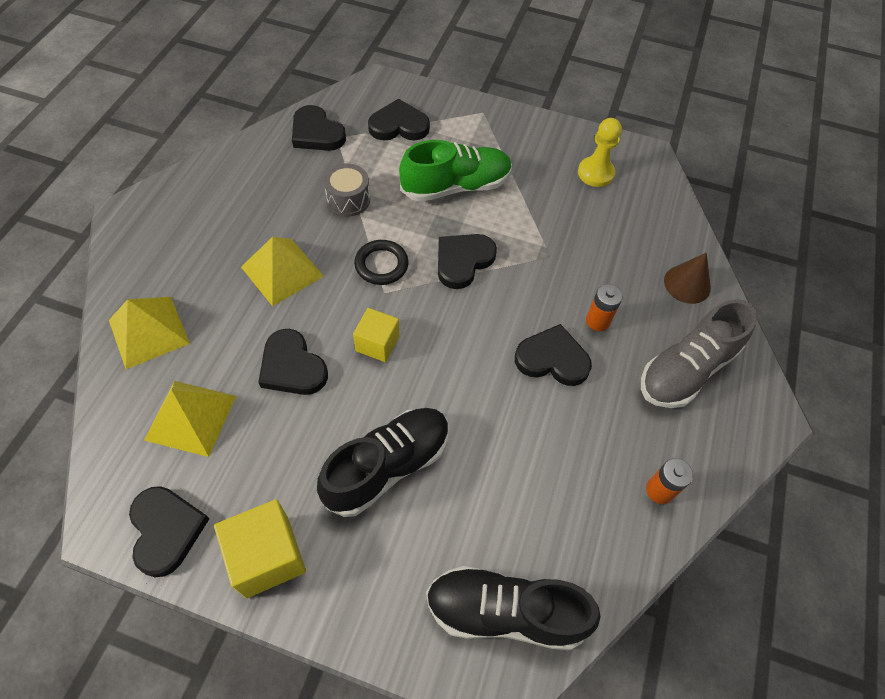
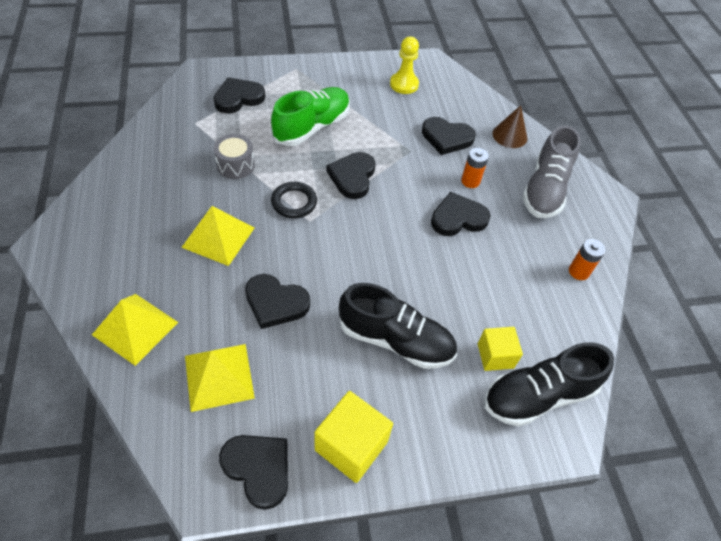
camera: 30 degrees left, 5 degrees down
(316, 133) = (175, 125): black heart -> black heart (446, 138)
(377, 343) = (329, 259): yellow cube -> yellow cube (495, 356)
(387, 466) = (395, 340): black shoe -> black shoe turned 90 degrees clockwise

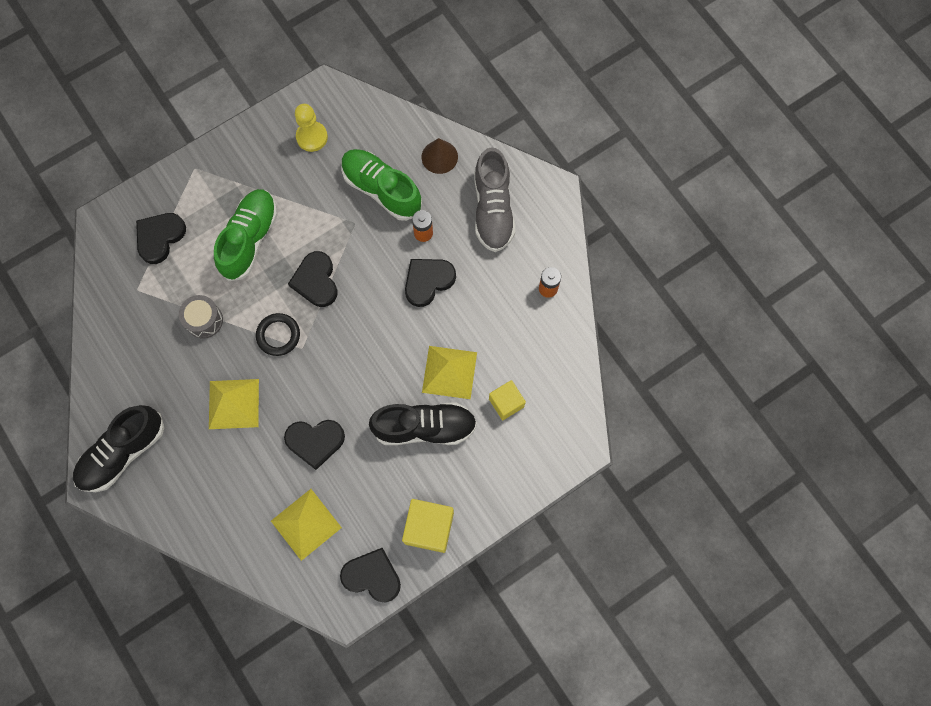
camera: 20 degrees left, 20 degrees up
(135, 328) = (218, 518): yellow pyramid -> yellow pyramid (449, 372)
(446, 138) = (381, 189): black heart -> green shoe
(538, 395) = (549, 421): black shoe -> black shoe (123, 452)

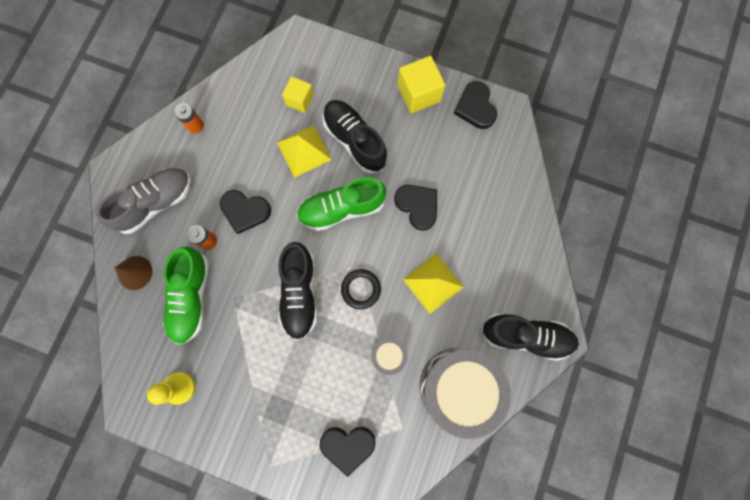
camera: 125 degrees left, 5 degrees up
(131, 360) = (458, 387): none -> grey drum
(250, 239) = (300, 370): green shoe -> green shoe (342, 209)
(306, 524) = (475, 172): yellow pyramid -> none
(316, 281) = (300, 293): black heart -> black shoe

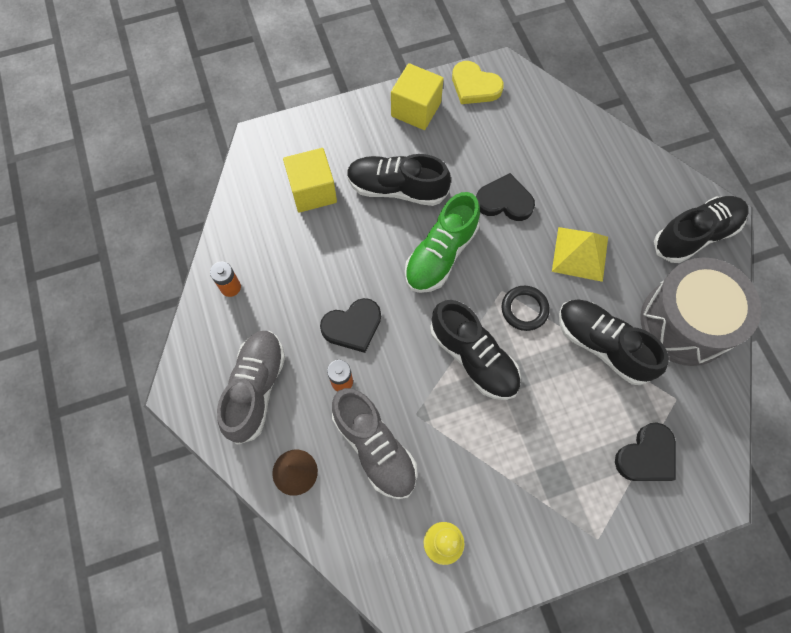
camera: 40 degrees left, 10 degrees down
(191, 297) = (375, 447): green shoe -> grey shoe
(300, 100) = (313, 191): yellow cube -> yellow cube, size x1.54
(304, 151) = (358, 231): yellow pyramid -> none
(388, 355) = (602, 345): grey drum -> black shoe
(475, 107) = (474, 86): black heart -> yellow heart

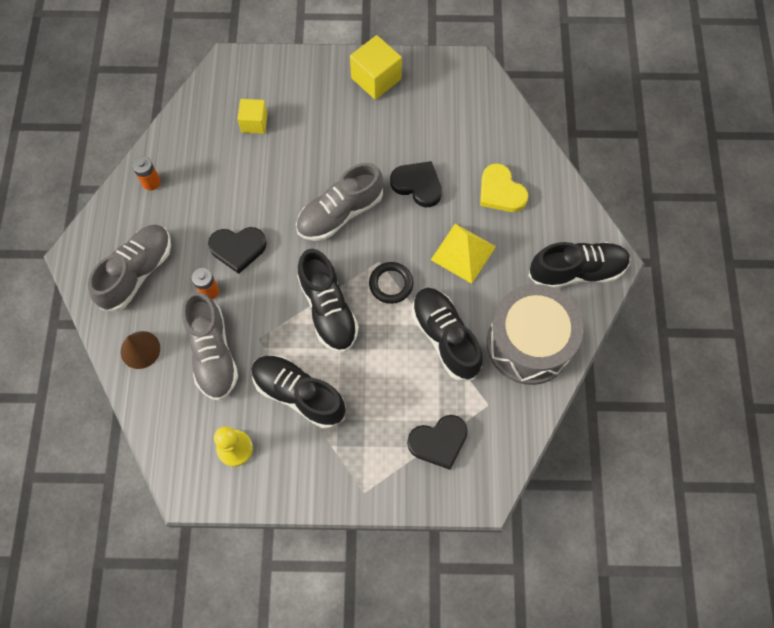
camera: 20 degrees right, 0 degrees up
(313, 191) = (254, 123): yellow cube -> yellow cube, size x0.65
(397, 189) = (327, 144): black shoe -> black shoe (299, 394)
(441, 254) = (340, 213): green shoe -> grey shoe
(474, 86) = (438, 74): yellow heart -> yellow heart (501, 191)

